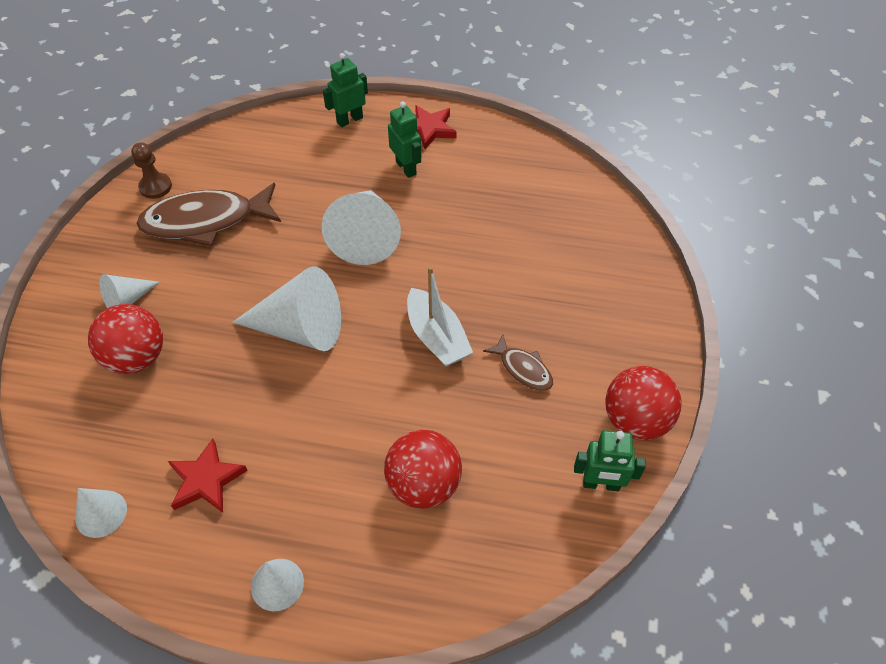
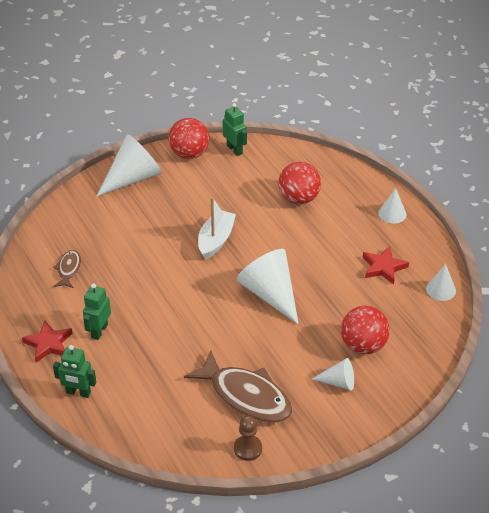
camera: 130 degrees left, 10 degrees down
(366, 236) = (177, 311): white cone -> white cone (133, 178)
(523, 369) = (201, 201): brown fish -> brown fish (68, 269)

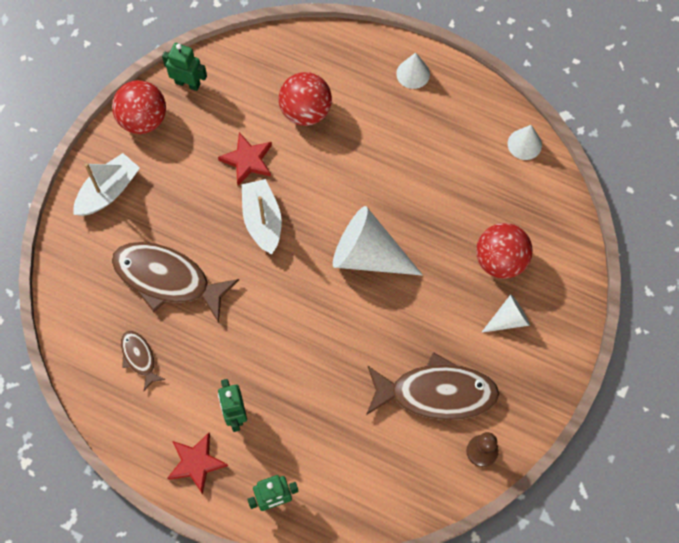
camera: 35 degrees left, 25 degrees up
(126, 239) = (167, 279): none -> brown fish
(133, 178) = (108, 191): white cone -> white boat
(383, 267) = (452, 150): red star -> red star (247, 160)

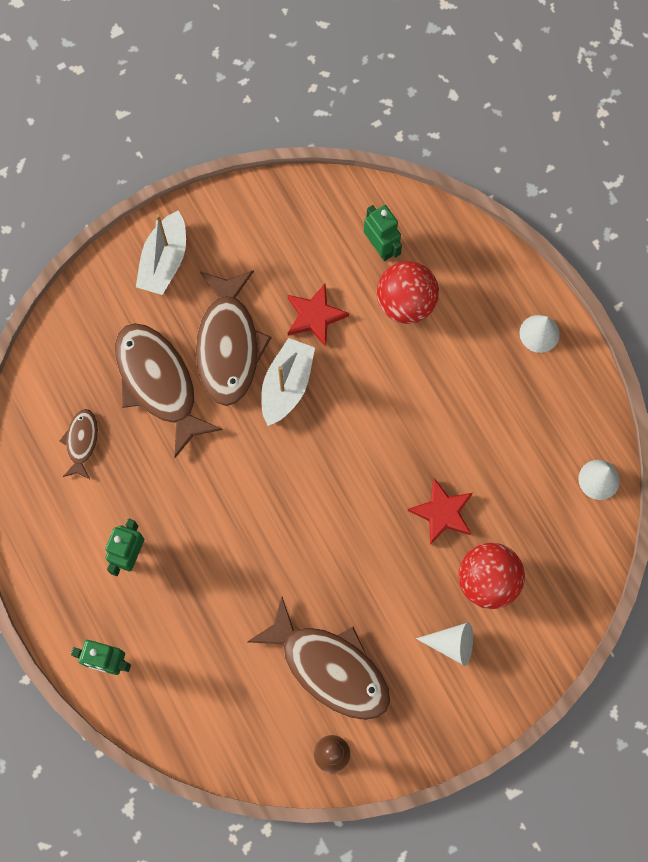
camera: 35 degrees right, 5 degrees up
(108, 191) = (164, 261): white boat -> white boat turned 120 degrees clockwise
(143, 119) = (245, 210): red ball -> none
(188, 83) = (312, 201): green robot -> green robot (380, 247)
(196, 463) = (63, 577): red star -> red star (442, 513)
(199, 220) = (228, 345): none -> brown fish
(368, 255) = (362, 487): white cone -> none

